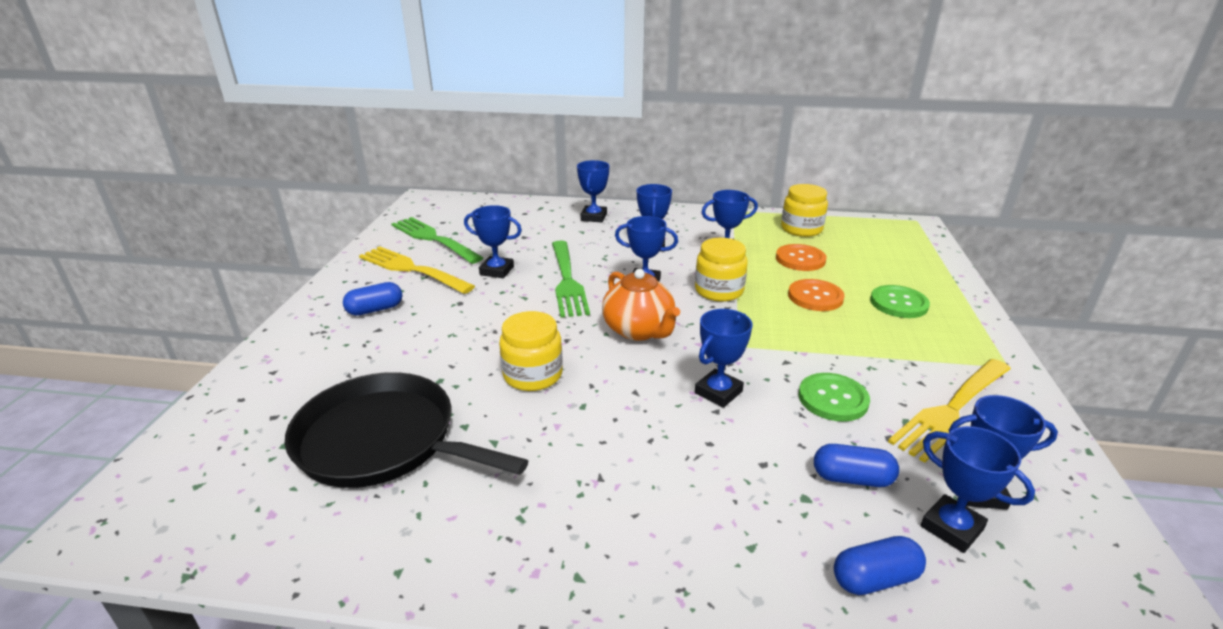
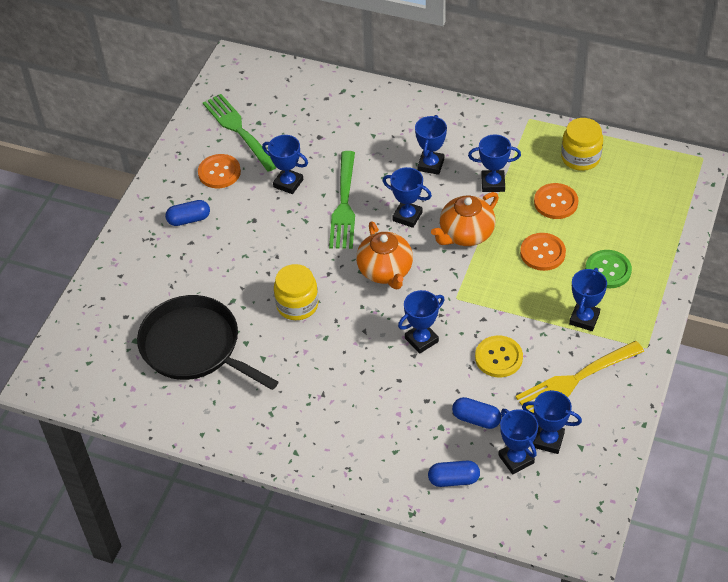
camera: 15 degrees right, 20 degrees up
(413, 269) = (219, 172): yellow fork -> orange button
(594, 217) = (390, 113): blue trophy -> blue trophy (584, 319)
(719, 291) = (466, 234): yellow jar -> orange teapot
(833, 399) = (498, 357): green button -> yellow button

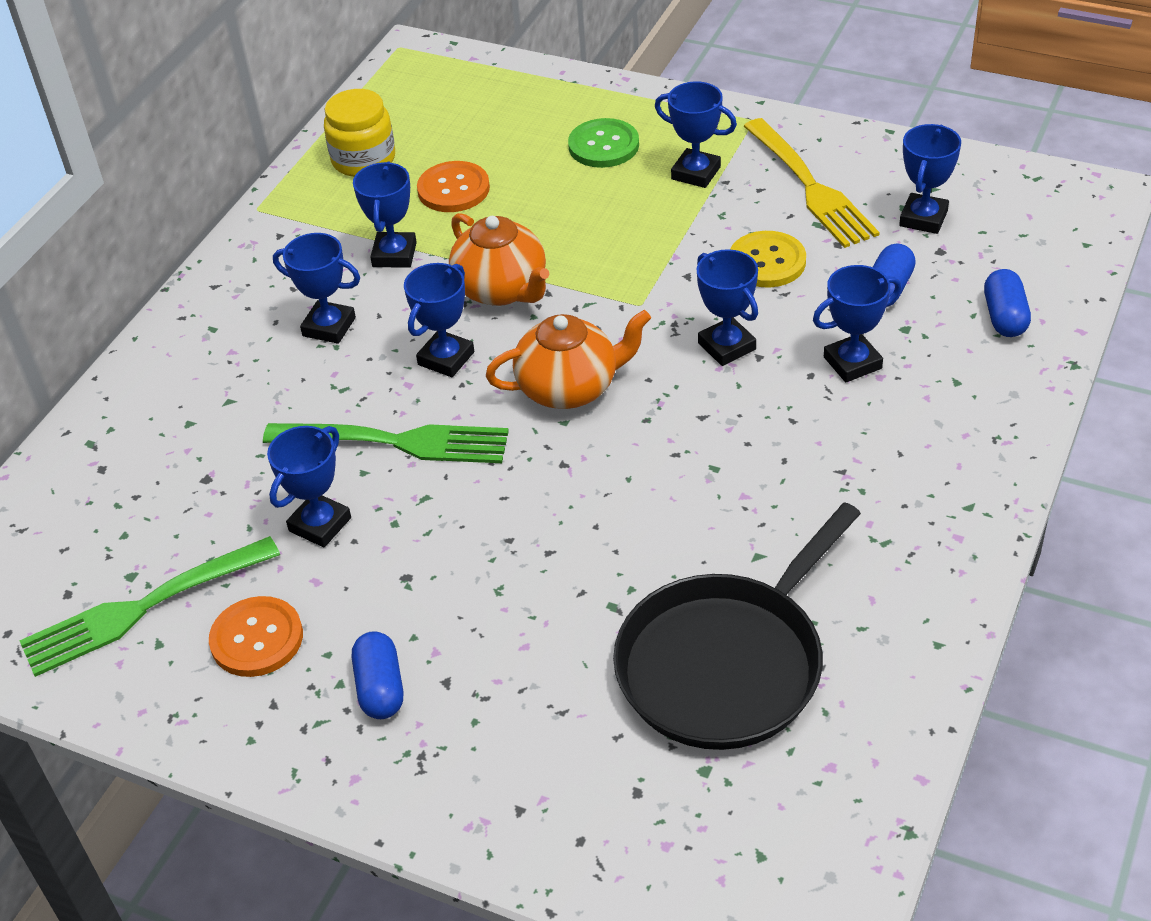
camera: 85 degrees left, 5 degrees down
(297, 305) = (634, 507): yellow jar -> none
(516, 459) = (960, 251): blue trophy -> blue trophy (852, 363)
(542, 253) = (558, 207): orange button -> none

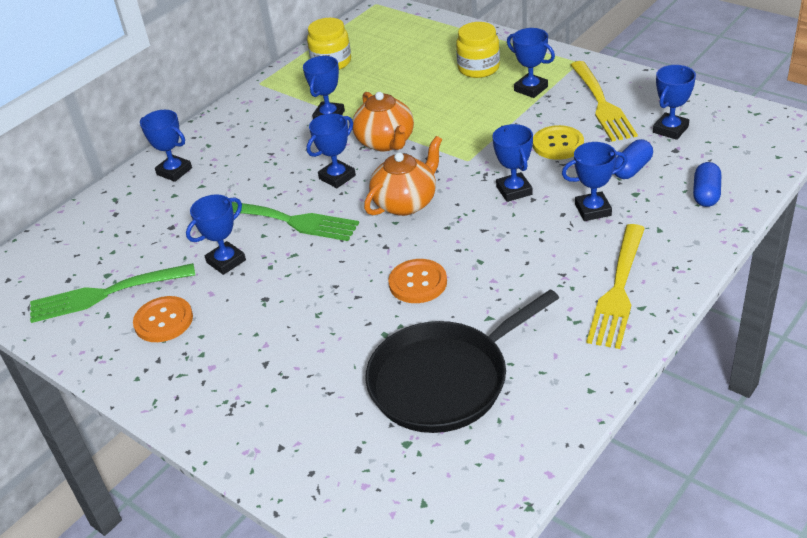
camera: 15 degrees right, 5 degrees down
(329, 327) = (275, 152): blue trophy -> blue trophy (174, 171)
(380, 688) = (224, 360): blue capsule -> none
(453, 189) = (378, 84): orange button -> orange button (418, 283)
(569, 388) = (406, 203): orange teapot -> orange teapot turned 45 degrees counterclockwise
(603, 145) = (478, 68): green button -> yellow jar
(928, 483) = (618, 289): none -> yellow fork

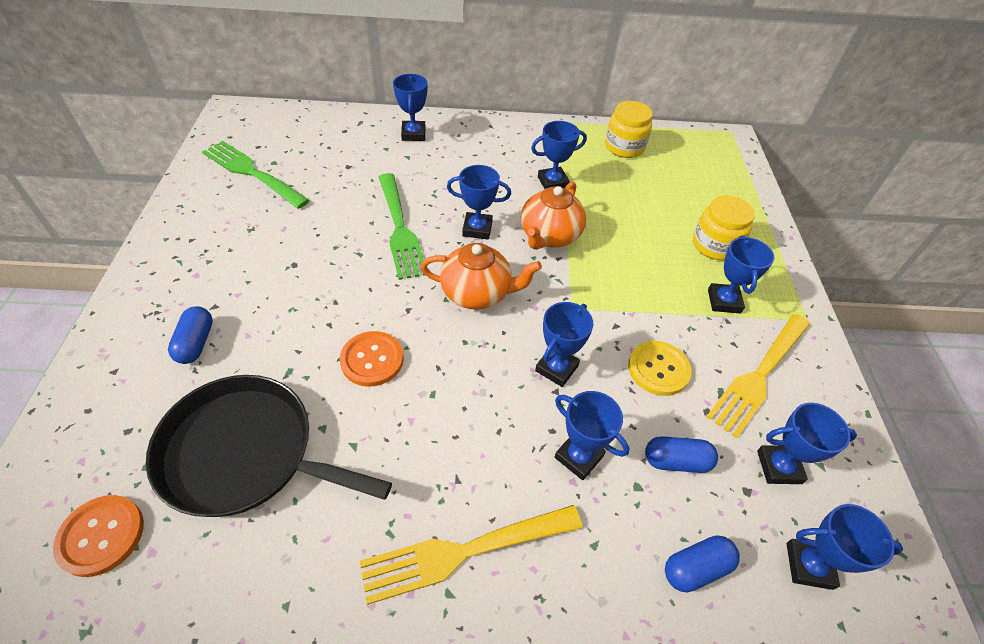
camera: 45 degrees right, 10 degrees up
(163, 321) = (237, 219): orange button -> orange button (101, 536)
(226, 261) = (326, 217): blue trophy -> blue trophy (809, 565)
(299, 385) = (196, 343): none -> blue capsule

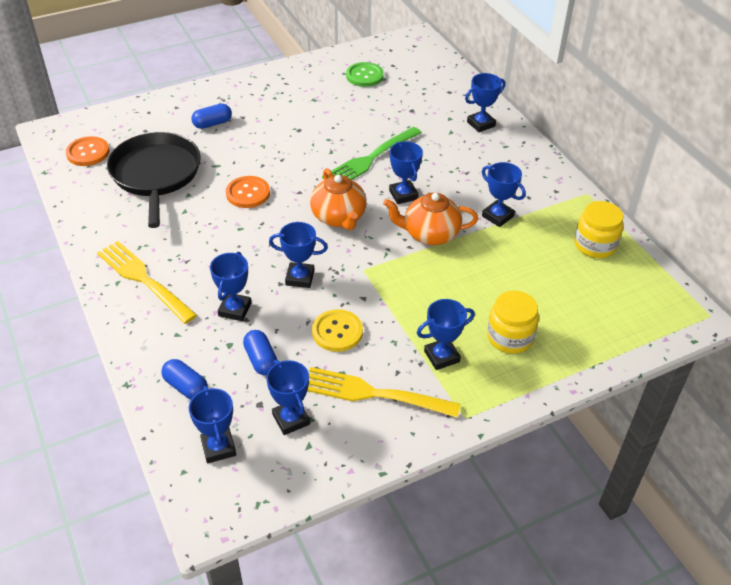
camera: 65 degrees right, 5 degrees down
(253, 173) = (364, 76): green fork -> green button

